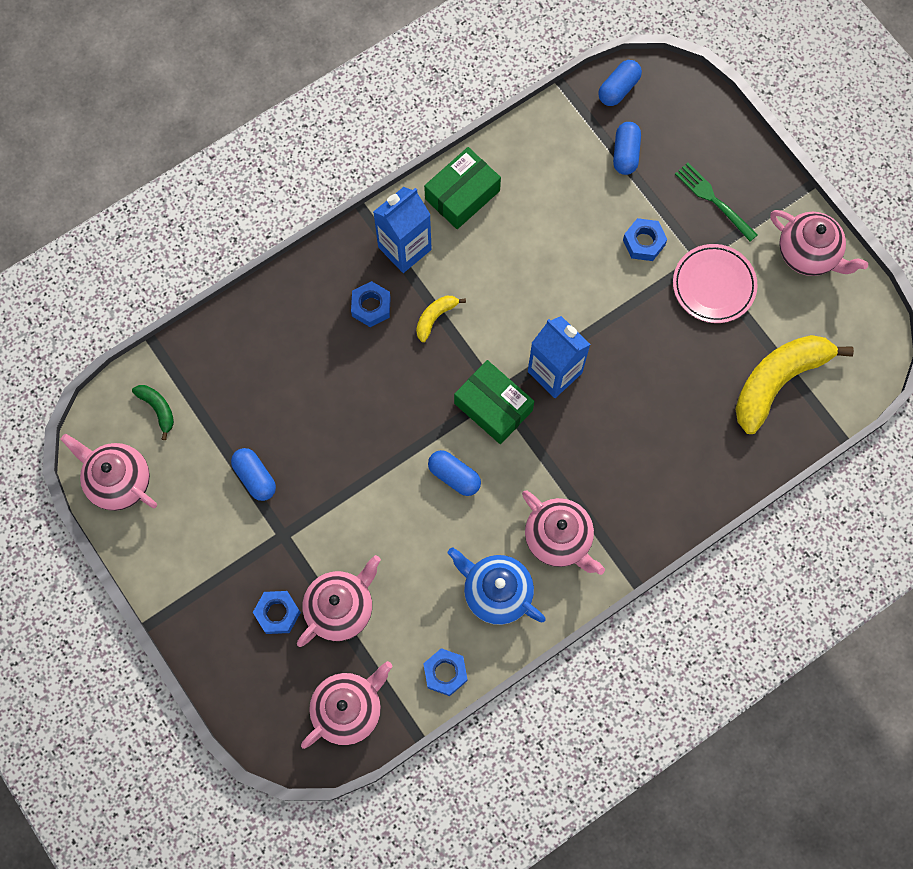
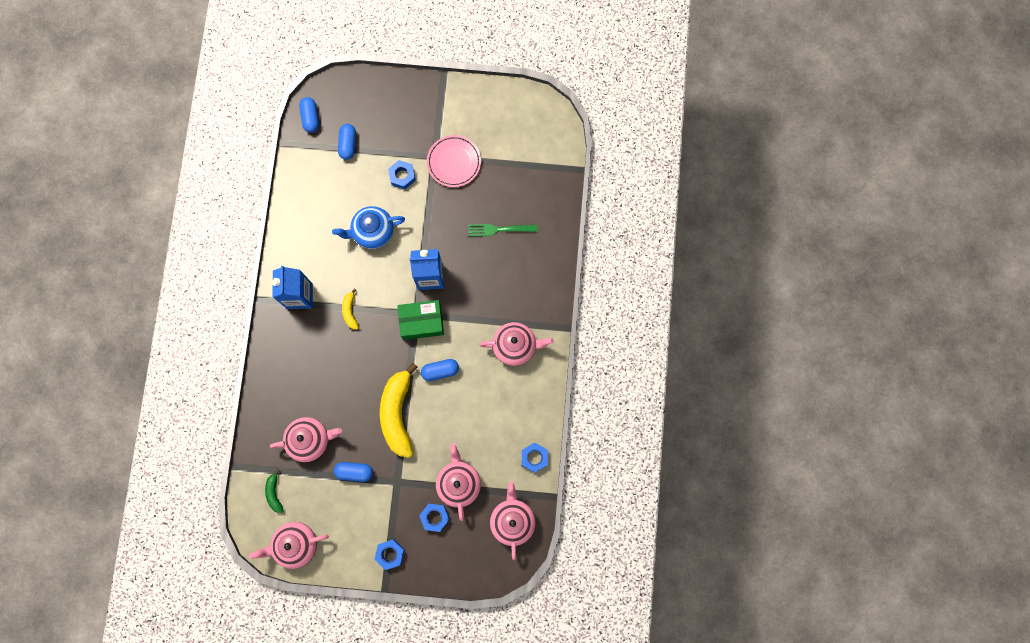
camera: 50 degrees left, 5 degrees up
(158, 409) = (274, 493): green banana -> green banana turned 105 degrees counterclockwise
(371, 306) = (316, 339): blue nut -> blue nut (390, 554)
(462, 195) = (297, 243): green box -> none
(496, 592) = (515, 399): blue teapot -> blue teapot (373, 232)
(625, 153) = (348, 144): blue capsule -> blue capsule turned 45 degrees clockwise
(713, 200) = (410, 124): green fork -> green fork (499, 229)
(778, 381) = (528, 174): yellow banana -> yellow banana (397, 413)
(808, 254) = (478, 104): pink teapot -> pink teapot (310, 440)

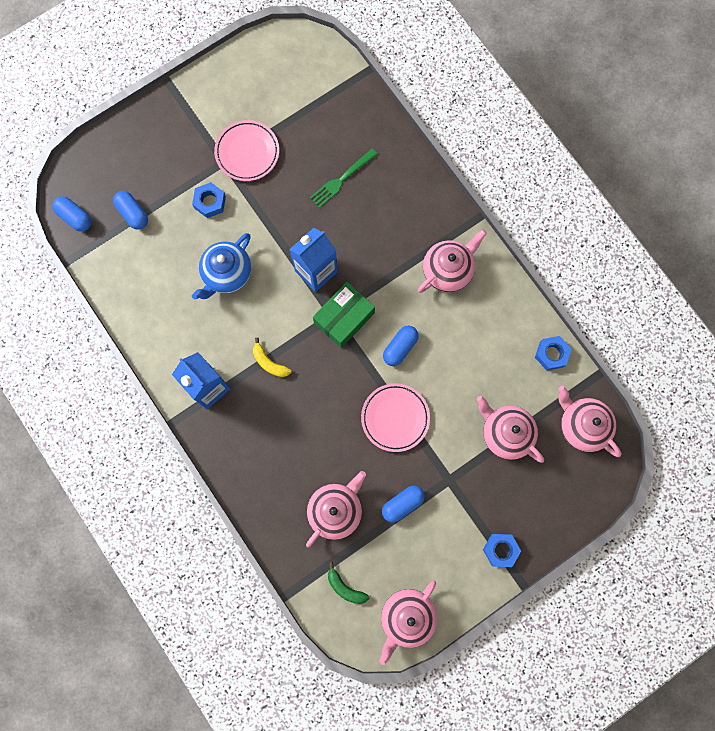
camera: 40 degrees left, 0 degrees up
(397, 413) = (395, 418): yellow banana -> pink plate
(435, 517) = (511, 482): blue nut -> none

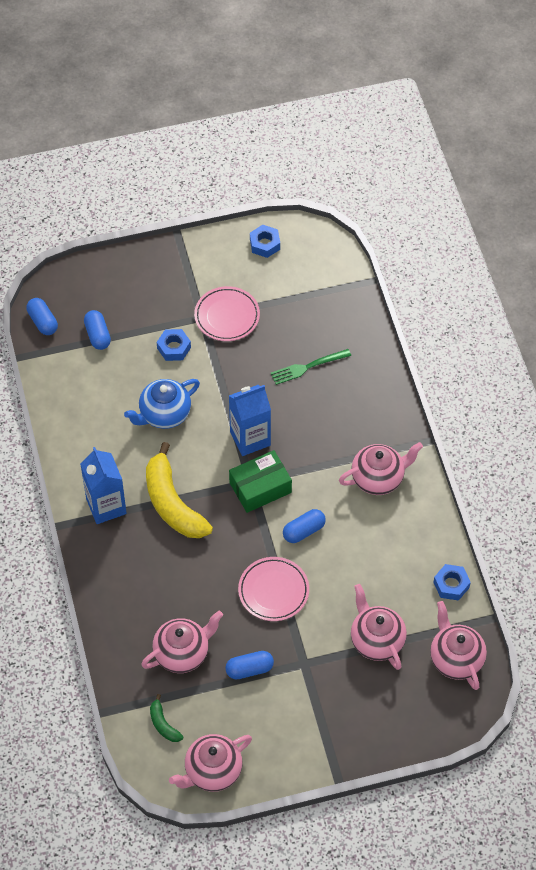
camera: 20 degrees right, 20 degrees down
(269, 363) = (172, 503): yellow banana -> yellow banana, size x2.21
(500, 550) = (329, 743): blue nut -> blue nut (265, 244)

